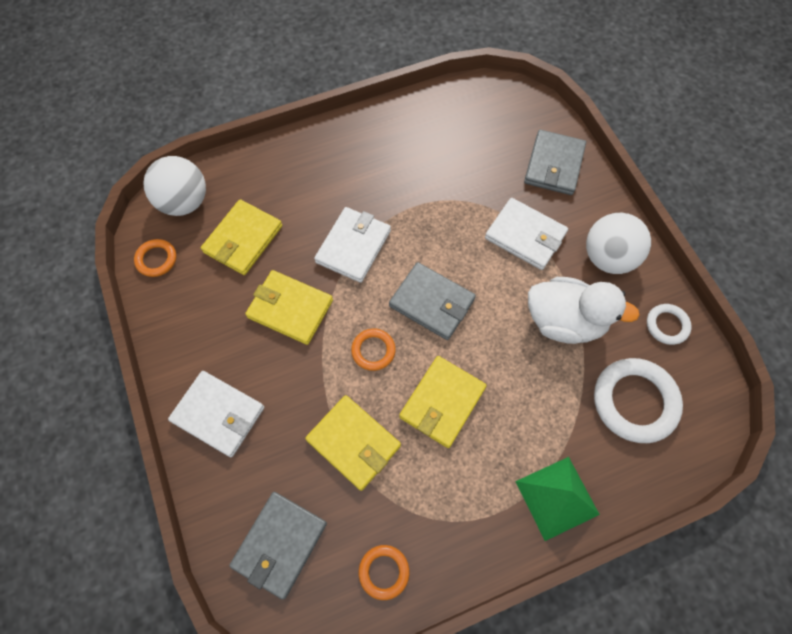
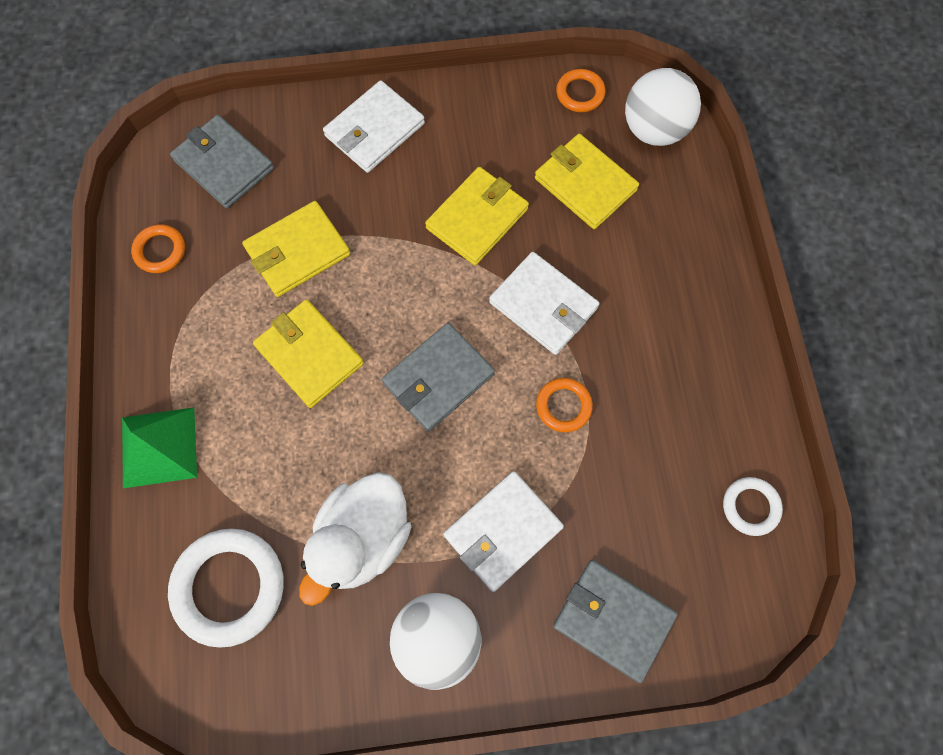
camera: 105 degrees right, 5 degrees up
(373, 350) = (397, 296): orange ring -> orange ring (563, 406)
(667, 325) = (312, 680): white ring -> white ring (750, 507)

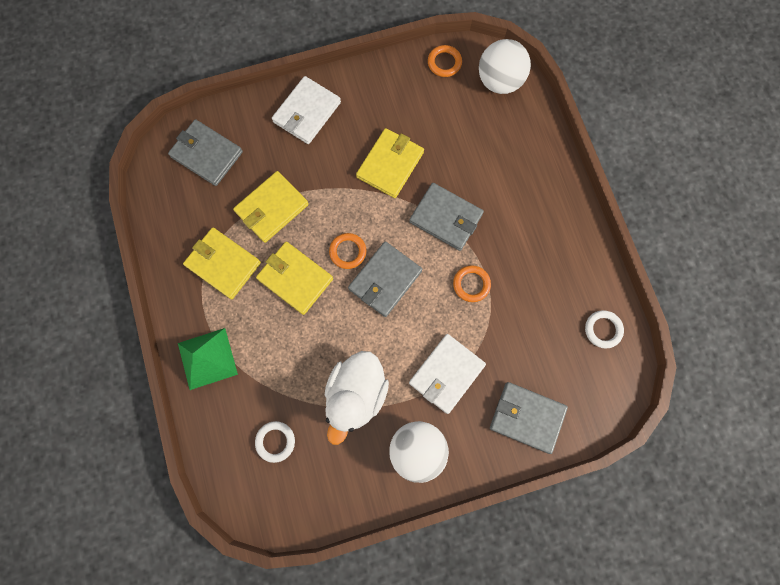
camera: 10 degrees left, 5 degrees up
(160, 251) = (176, 223): orange ring -> orange ring (348, 252)
(229, 587) = (275, 441): white ring -> white ring, size x0.53
(543, 305) = (446, 218): white wallet -> grey wallet
(585, 184) = (459, 128): yellow wallet -> yellow wallet (223, 264)

